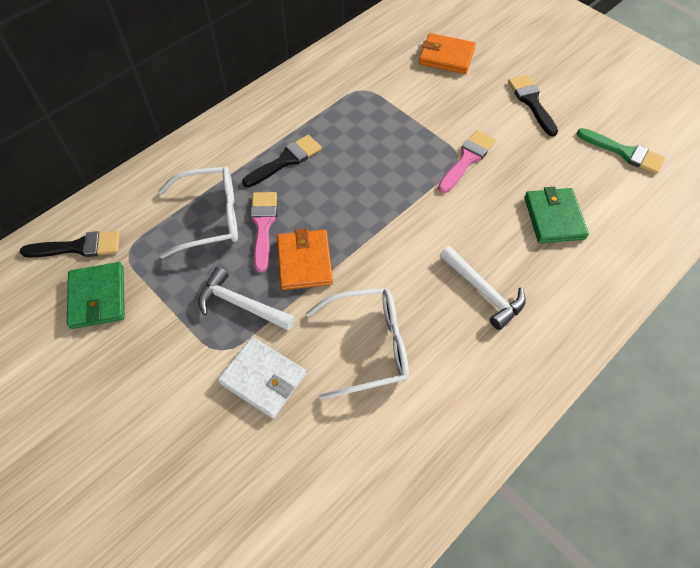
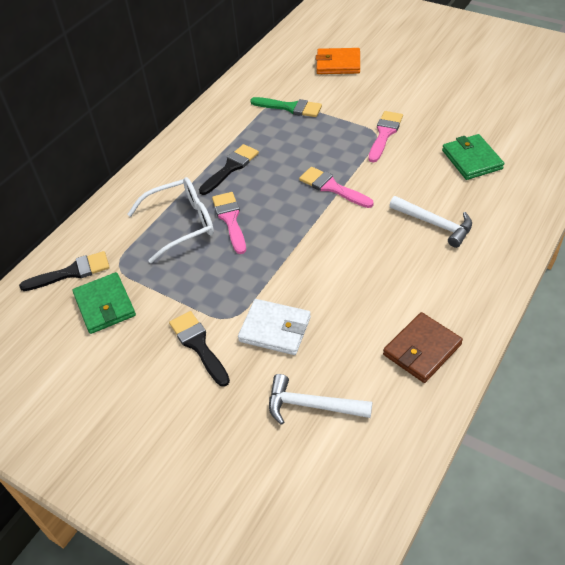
camera: 10 degrees left, 10 degrees down
(241, 304) = (234, 281): white hammer -> white hammer (312, 405)
(304, 261) = (276, 237): orange wallet -> none
(368, 346) = (355, 285): white glasses -> none
(386, 214) = (332, 187): none -> pink brush
(413, 452) = (422, 349): none -> brown wallet
(531, 102) = (422, 82): black brush -> black brush (198, 345)
(624, 152) = (510, 101): green brush -> green brush (290, 107)

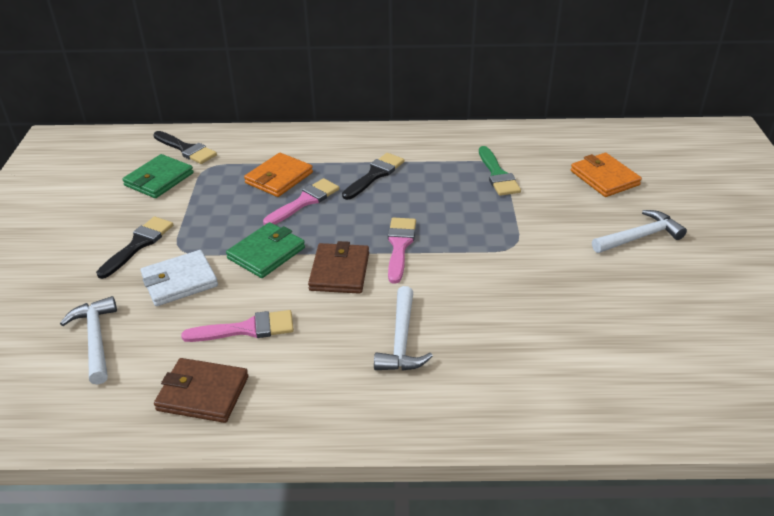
camera: 55 degrees right, 10 degrees down
(181, 224) = (279, 178): white glasses -> orange wallet
(231, 168) = (375, 175): black brush -> black brush turned 60 degrees counterclockwise
(275, 329) = (180, 281): white wallet -> white wallet turned 75 degrees clockwise
(337, 229) = (339, 271): none -> brown wallet
(384, 134) = (519, 251): pink brush -> pink brush (247, 329)
(411, 79) = (639, 237): none -> white hammer
(471, 159) = (540, 335): green wallet -> green wallet (266, 253)

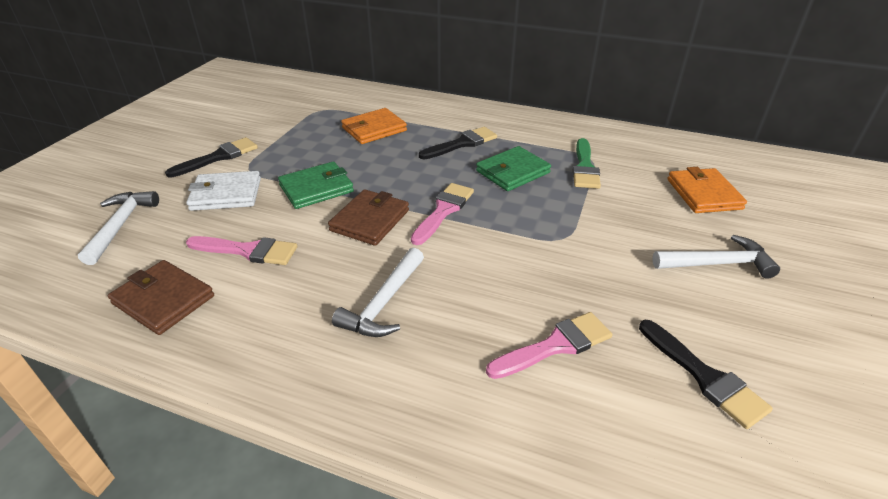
camera: 20 degrees right, 0 degrees up
(159, 179) = (276, 111): green wallet -> green wallet (513, 172)
(186, 149) = (315, 93): black brush -> black brush (704, 377)
(305, 201) = (382, 153): pink brush -> pink brush (555, 345)

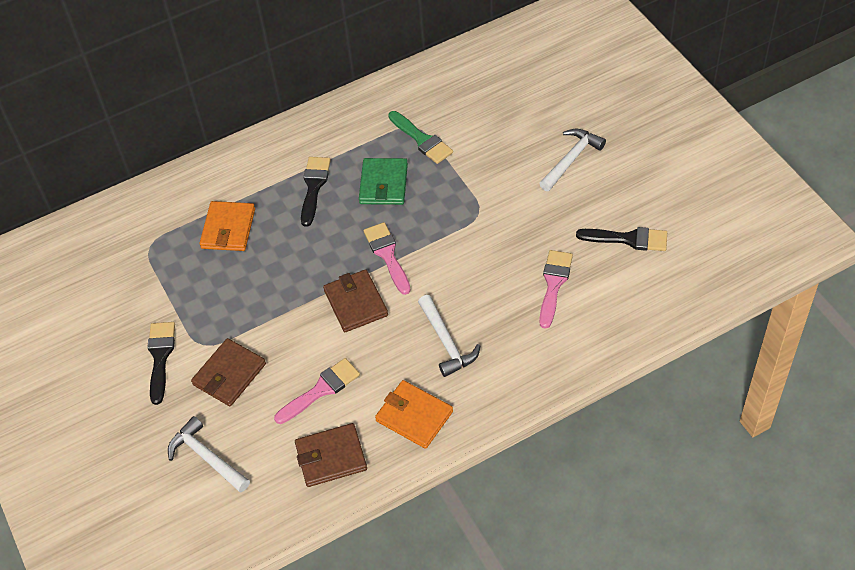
camera: 45 degrees left, 15 degrees up
(226, 194) = (229, 374): white wallet -> brown wallet
(316, 188) = (281, 313): green wallet -> none
(703, 194) = (513, 104): orange wallet -> orange wallet (414, 416)

